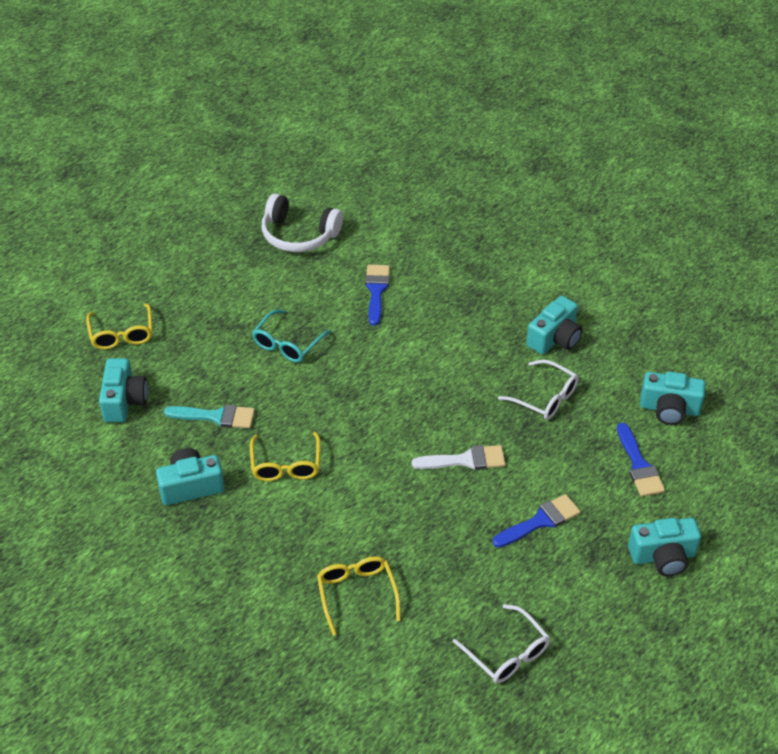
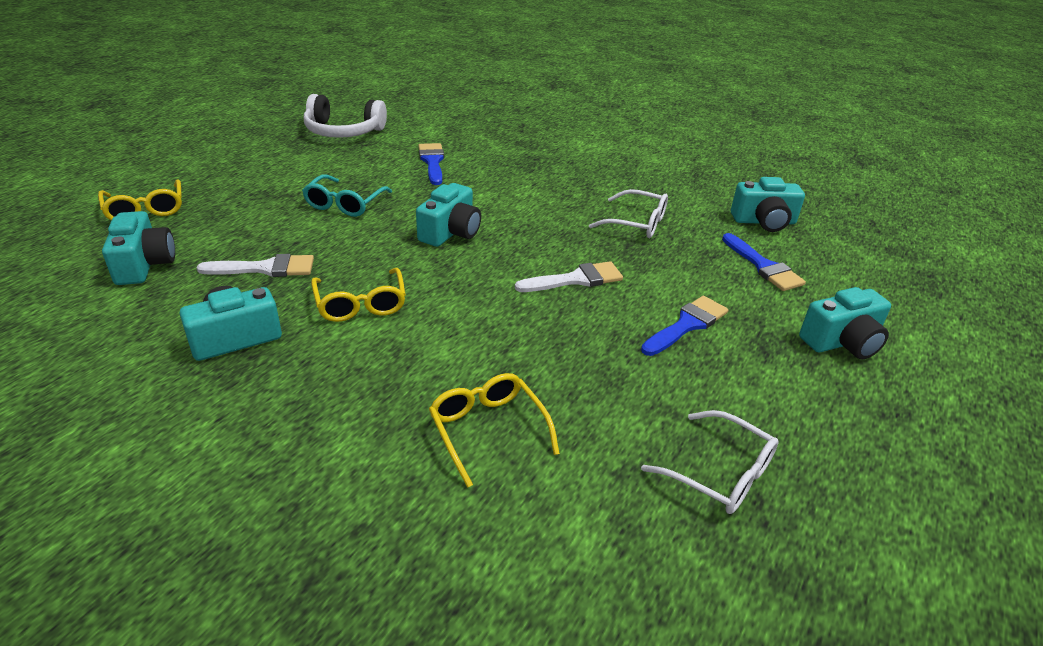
camera: 15 degrees left, 10 degrees down
(216, 417) = (265, 268): turquoise brush -> white brush
(555, 338) = (624, 182): turquoise camera -> turquoise camera (450, 232)

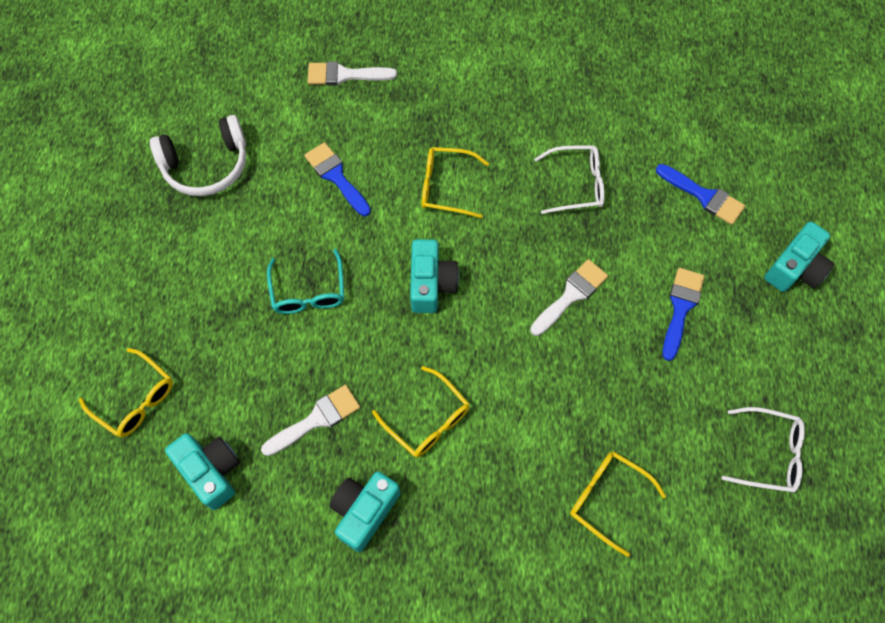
camera: 25 degrees left, 30 degrees up
(490, 125) = (345, 75): none -> white brush
(516, 191) = (445, 187): none -> yellow glasses
(764, 222) = (678, 125): turquoise camera -> none

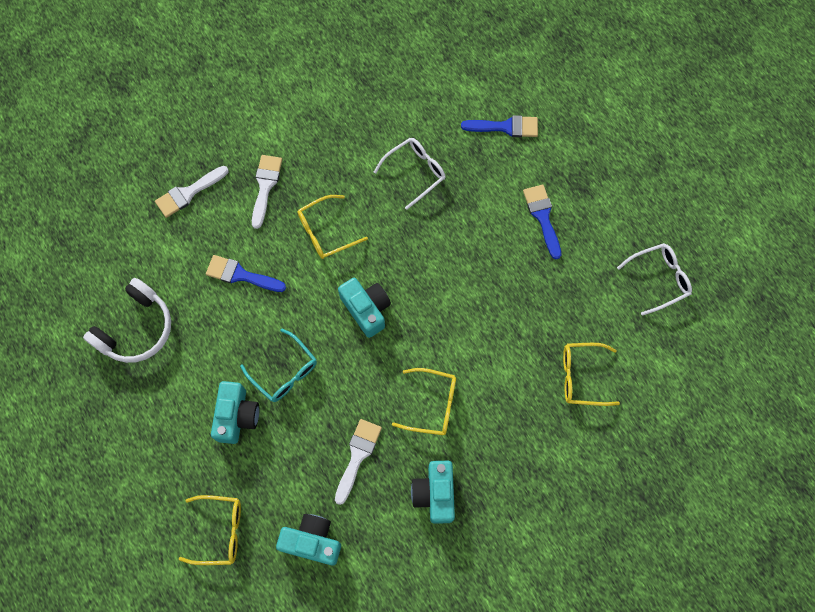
camera: 35 degrees left, 5 degrees up
(571, 295) = (466, 255): white brush -> white brush (265, 186)
(795, 268) = (596, 141): turquoise camera -> turquoise camera (237, 416)

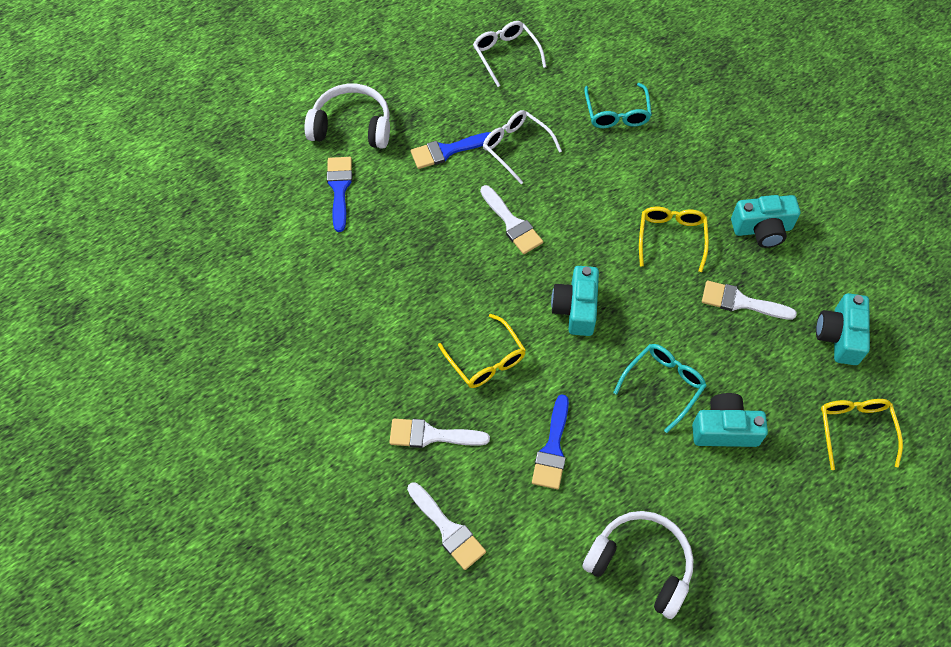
camera: 95 degrees left, 10 degrees down
(366, 309) = (576, 308): turquoise camera -> turquoise camera turned 45 degrees counterclockwise
(415, 172) = (401, 273): white glasses -> white glasses (516, 147)
(459, 265) = (512, 223): none -> white brush
(573, 138) = (352, 126): none -> white headphones
(581, 376) = (617, 113): yellow glasses -> turquoise glasses

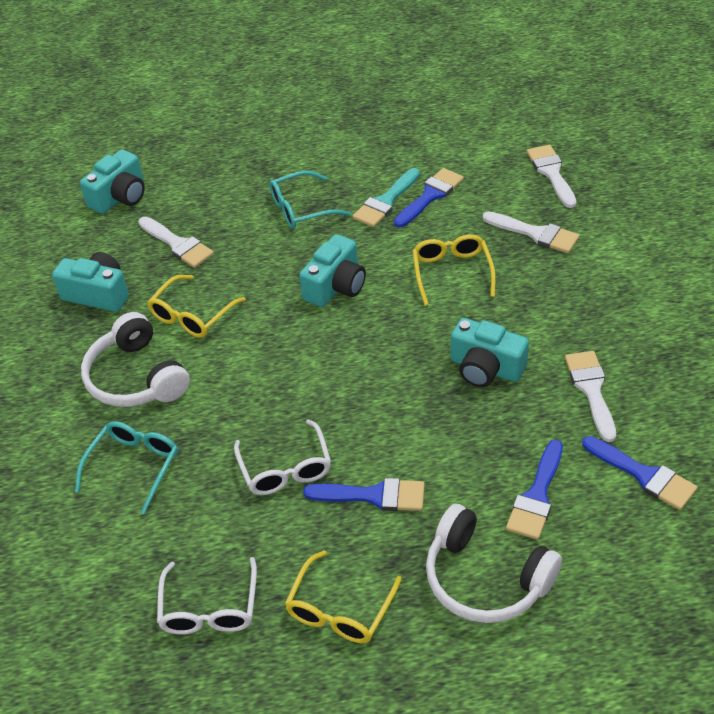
camera: 150 degrees left, 15 degrees down
(271, 229) = (644, 475): none -> blue brush
(512, 223) = (348, 384): white brush -> white brush (591, 390)
(591, 424) = (385, 201): none -> turquoise brush
(640, 565) = (407, 117): white headphones -> white headphones (136, 377)
(724, 429) = (276, 168): turquoise camera -> turquoise camera (486, 368)
(855, 429) = (174, 141): yellow glasses -> yellow glasses (340, 610)

